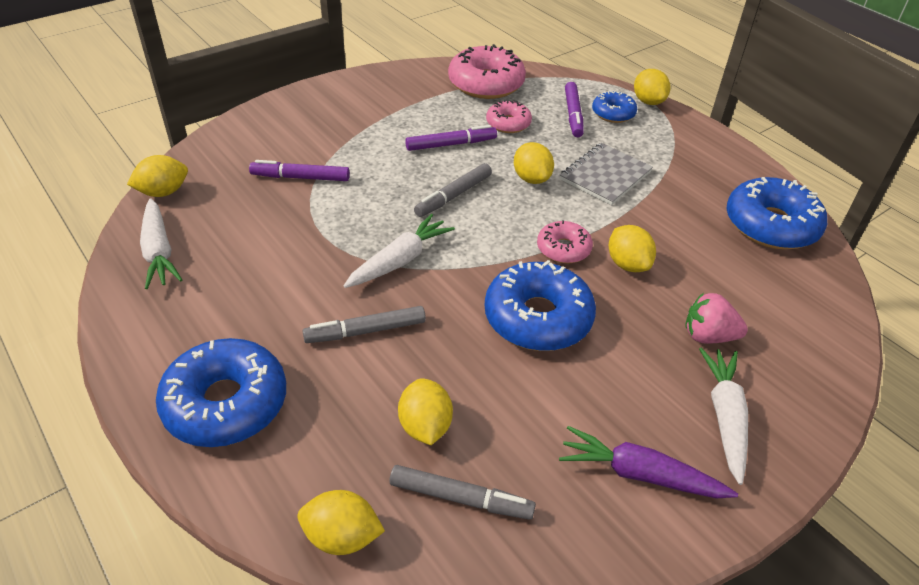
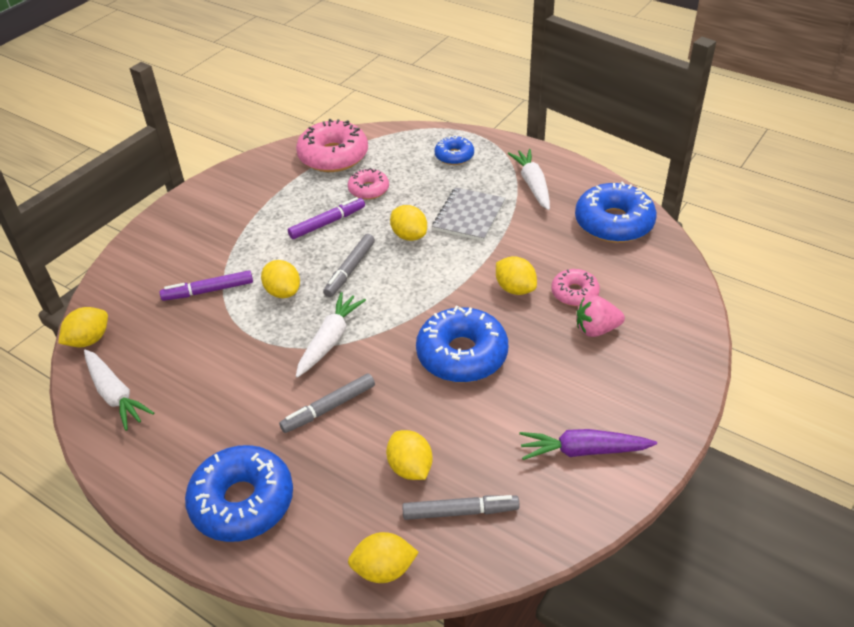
camera: 15 degrees left, 0 degrees up
(563, 249) = (459, 290): pink donut -> pink donut (574, 293)
(573, 114) = (421, 166): purple marker -> none
(648, 101) = (479, 137): yellow lemon -> yellow lemon (283, 292)
(725, 417) = (629, 388): white carrot -> white carrot (532, 184)

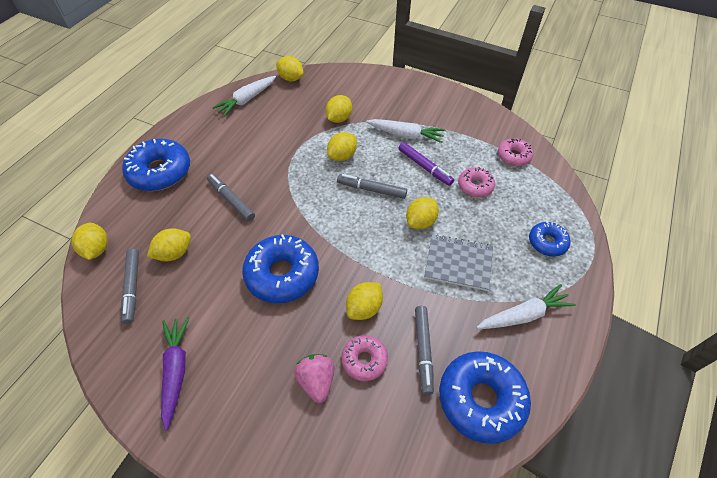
camera: 80 degrees right, 10 degrees up
(208, 291) = (339, 118): purple marker -> yellow lemon
(330, 340) = (295, 190): white carrot -> white carrot (406, 135)
(333, 156) = (513, 156): pink donut -> pink donut, size x0.55
(565, 252) = (423, 350): none -> grey marker

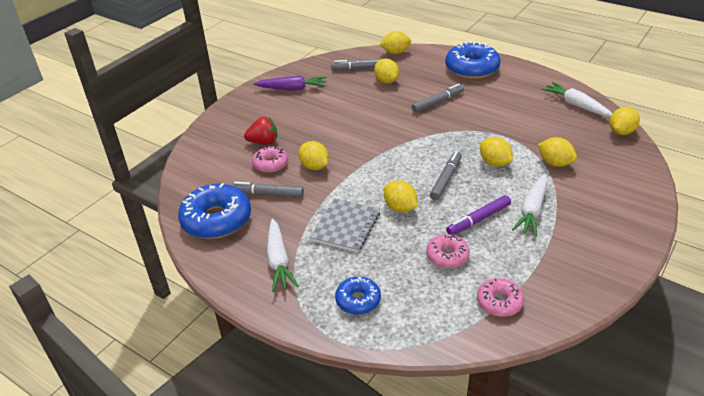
camera: 100 degrees right, 15 degrees down
(282, 274) = (356, 128): blue donut -> none
(316, 381) = (263, 142): pink strawberry -> red strawberry

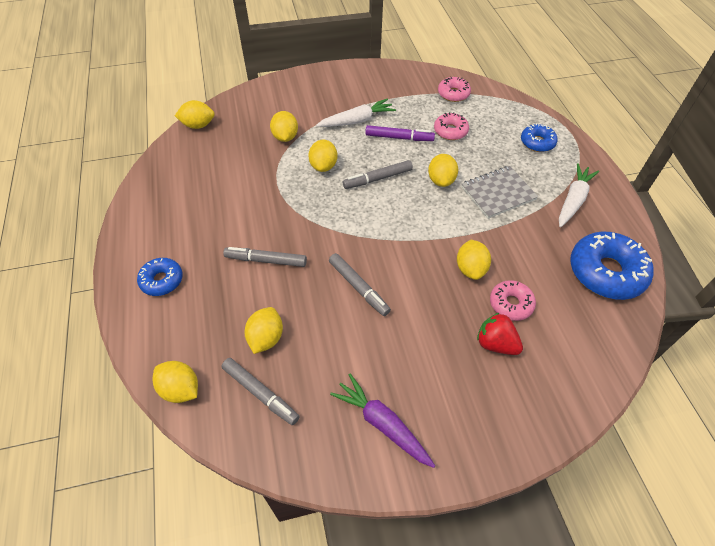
camera: 140 degrees left, 15 degrees up
(267, 194) = (540, 268): grey marker -> grey marker (358, 287)
(472, 68) = (162, 280): blue donut -> blue donut, size x0.55
(576, 105) = (175, 167): white carrot -> none

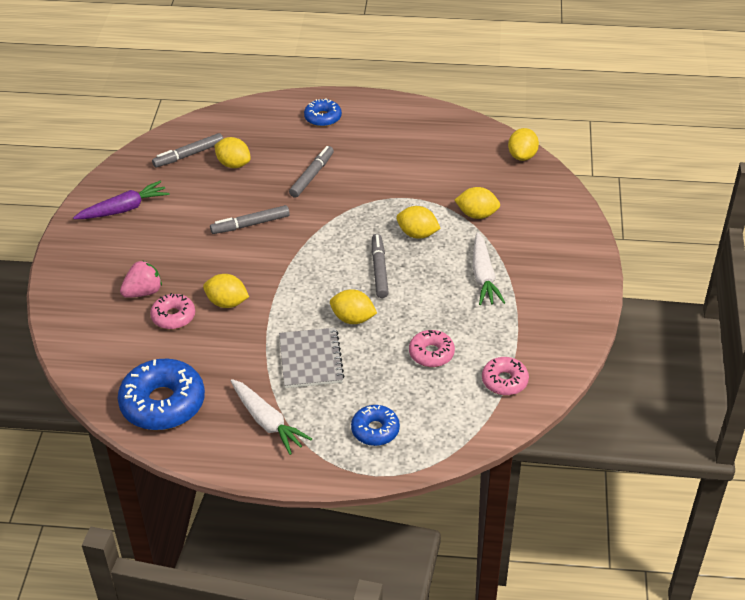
camera: 110 degrees right, 10 degrees down
(180, 389) = (217, 119): yellow lemon -> none
(399, 137) = (438, 304): purple marker -> none
(495, 343) = (143, 292): red strawberry -> pink strawberry

